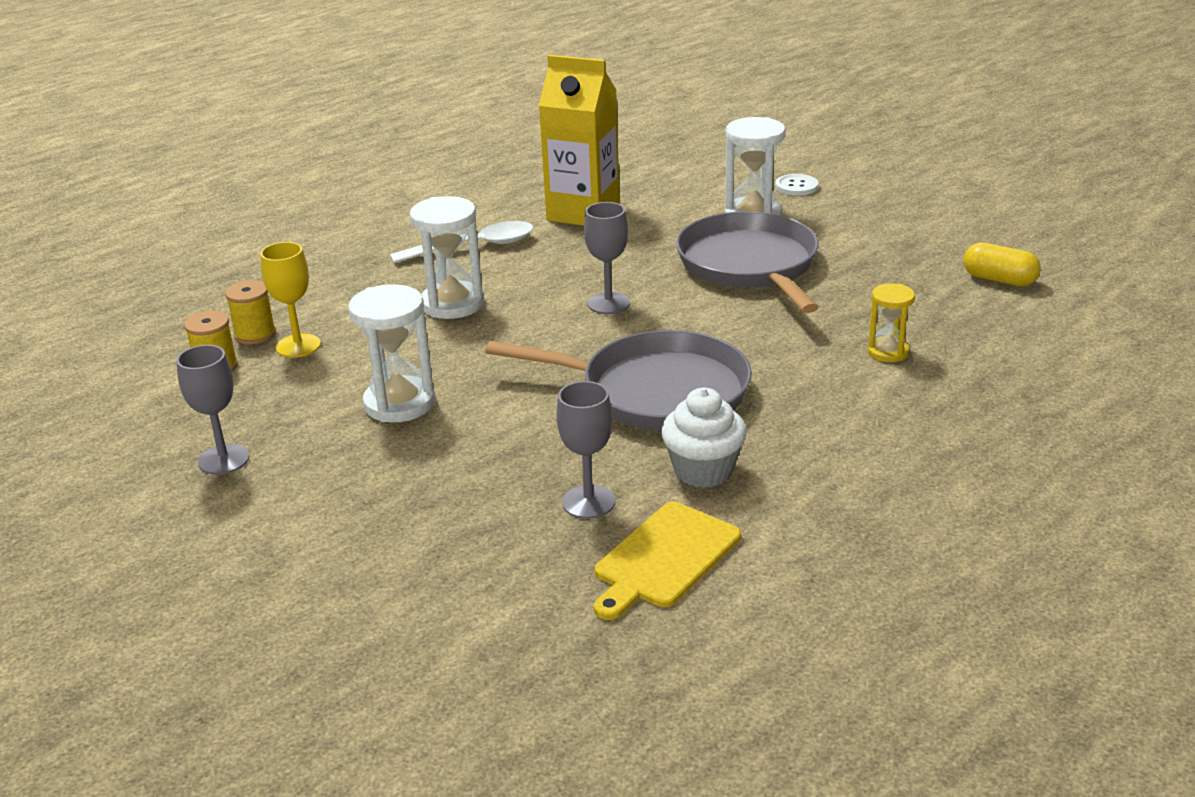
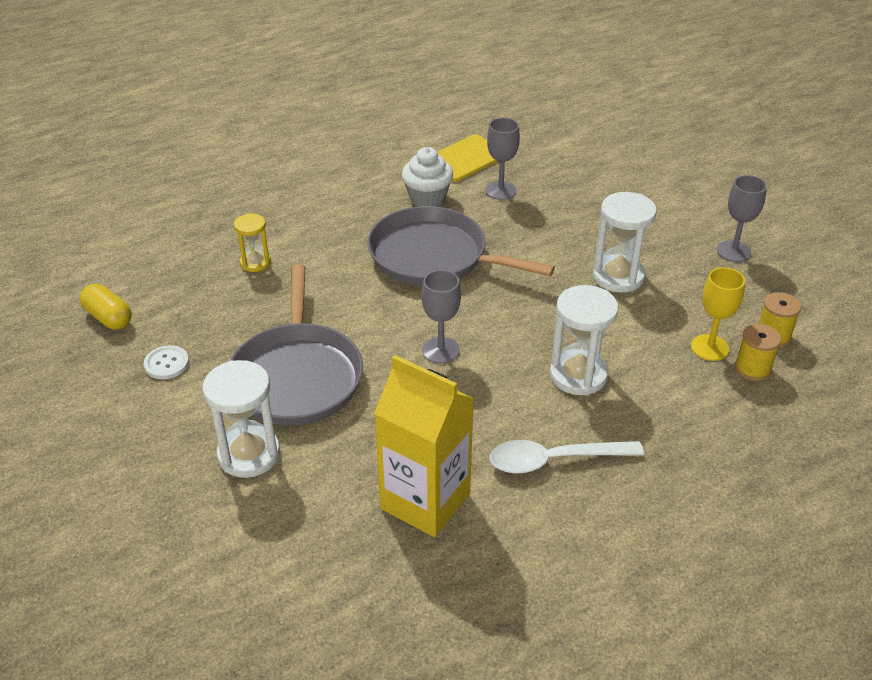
camera: 170 degrees left, 10 degrees up
(796, 186) = (168, 503): white button -> white button (166, 363)

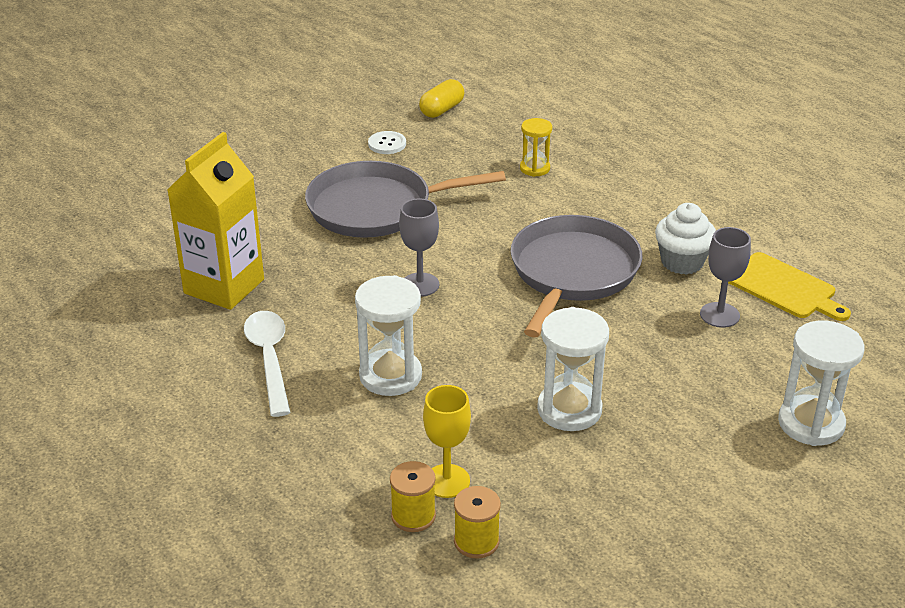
camera: 85 degrees right, 5 degrees down
(249, 454) = (281, 195): white hourglass -> white hourglass (811, 423)
(733, 251) = (651, 520): grey goblet -> none

